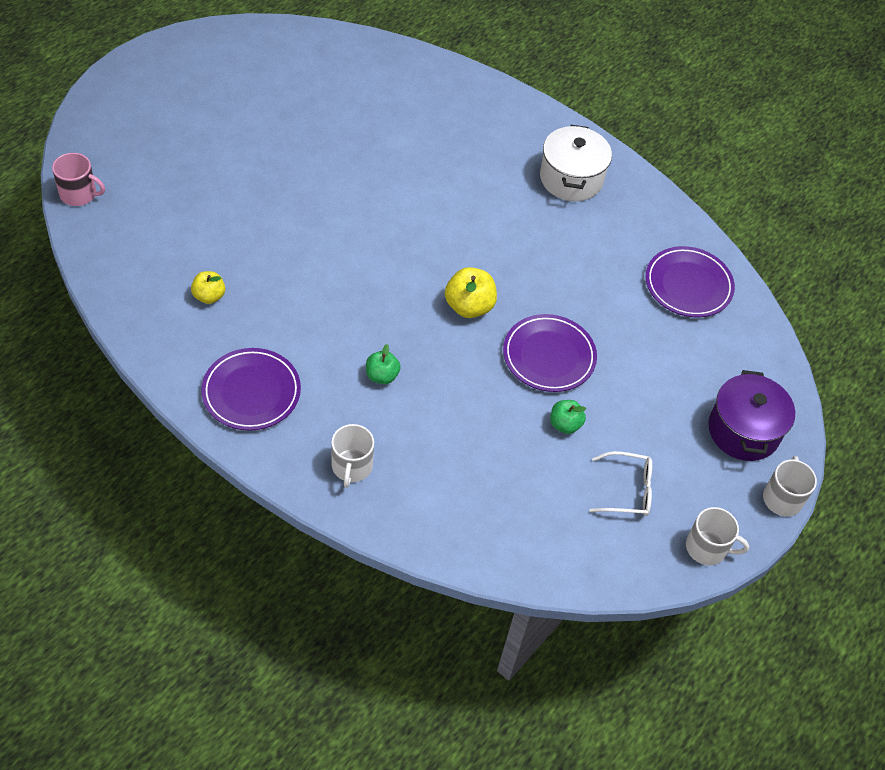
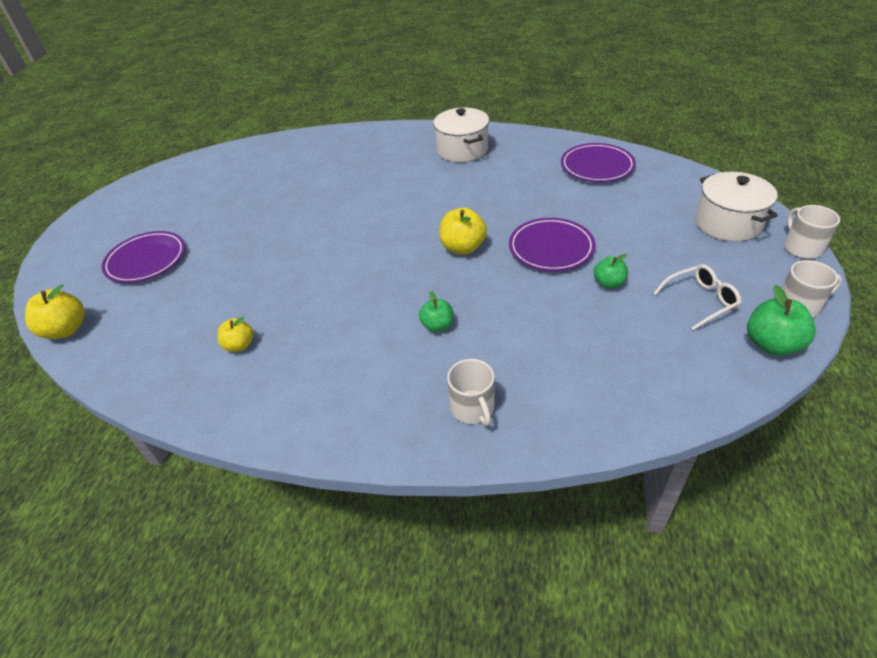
camera: 20 degrees left, 10 degrees down
(79, 194) = (66, 330): pink mug -> yellow apple
(251, 392) = (332, 398): purple plate -> purple plate (146, 260)
(642, 564) = (771, 344): none -> green apple
(743, 430) = (727, 223): purple pot -> white pot

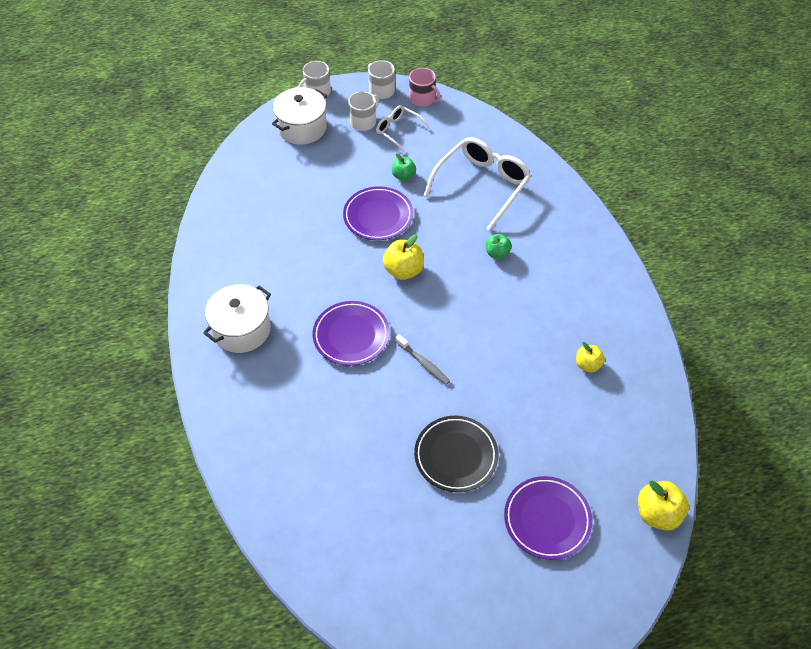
camera: 120 degrees left, 10 degrees up
(248, 228) = (456, 455): none -> black plate
(347, 233) = (423, 363): none -> grey toothbrush
(472, 408) = (552, 211): white mug -> white mug (363, 122)
(557, 349) = (481, 186): none -> white glasses
(597, 166) = (242, 216): purple plate -> purple plate (351, 335)
(771, 344) = (422, 99): green apple -> pink mug

